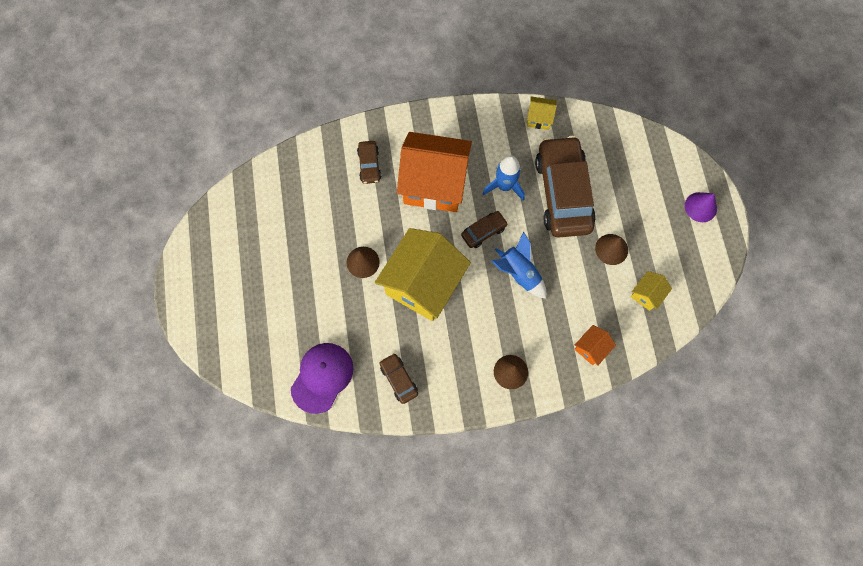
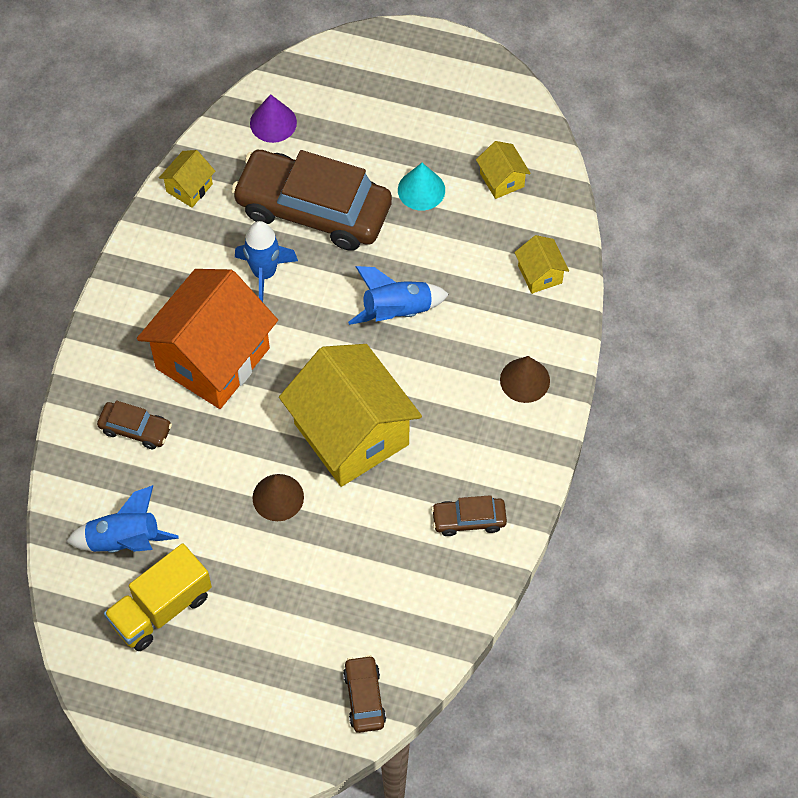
camera: 65 degrees left, 10 degrees down
(266, 231) = (161, 608): none -> yellow truck
(298, 192) = (124, 540): none -> blue rocket
(322, 377) = (418, 616): purple cap -> none
(483, 231) = (316, 327): brown car -> brown car (364, 697)
(591, 348) = (540, 274): orange house -> yellow house
(611, 249) = (421, 190): brown cone -> turquoise cone
(700, 207) = (418, 65): purple cone -> purple cone (273, 122)

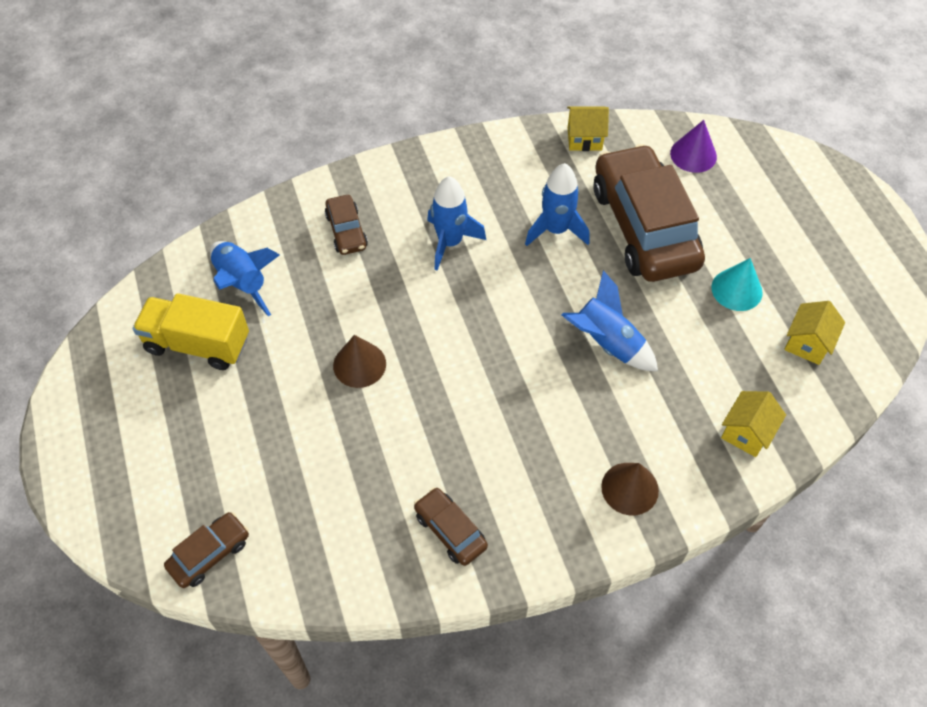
camera: 55 degrees right, 5 degrees down
(212, 358) = (450, 242): orange house -> blue rocket
(351, 434) = (461, 382): yellow house -> none

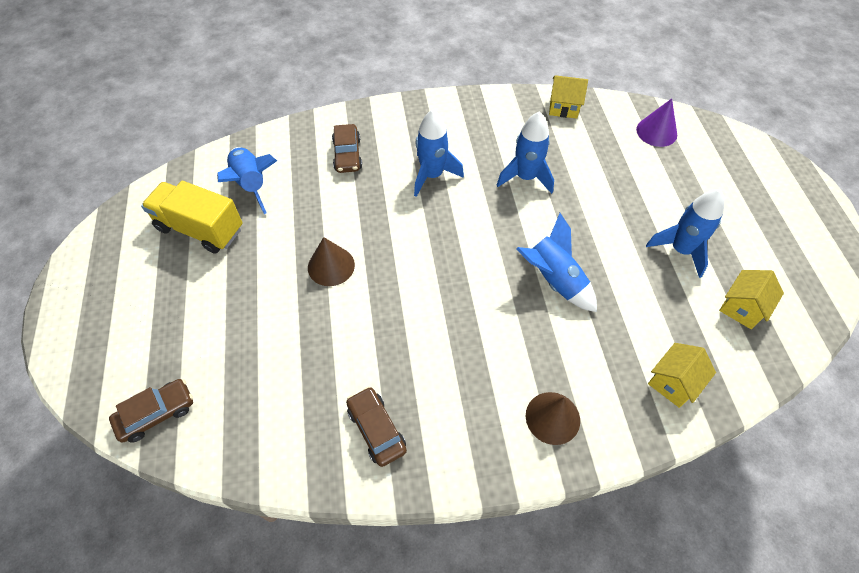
camera: 10 degrees right, 0 degrees up
(644, 227) = (603, 185): brown car -> none
(736, 289) = (680, 250): turquoise cone -> blue rocket

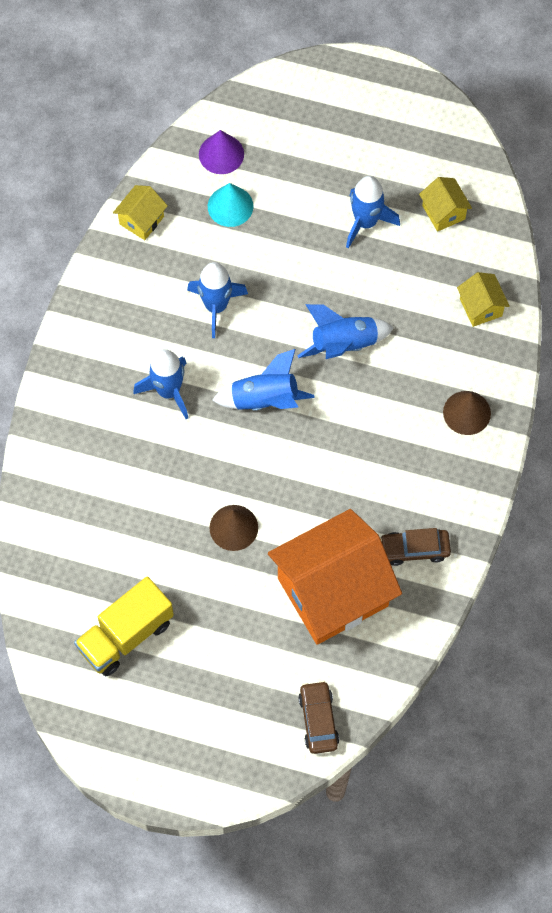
camera: 65 degrees left, 10 degrees up
(251, 184) = (89, 569): blue rocket -> blue rocket (264, 399)
(299, 371) = (333, 592): none -> orange house
(347, 155) = (96, 461): brown car -> none
(618, 153) = (230, 206): none -> turquoise cone

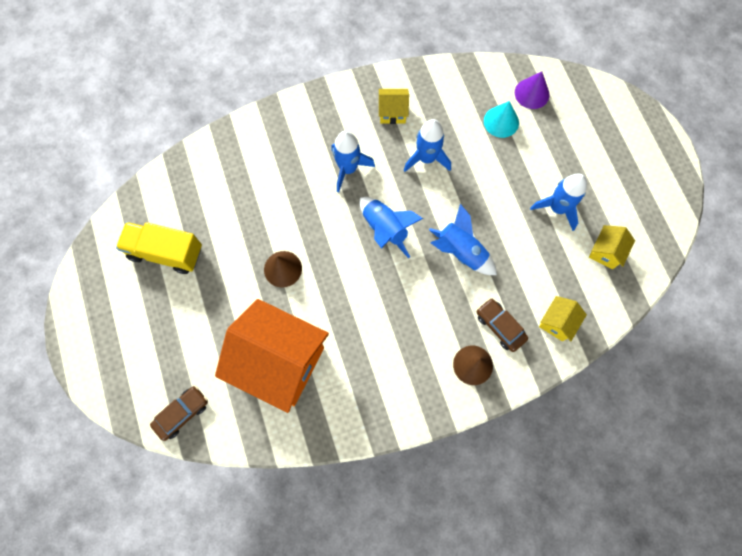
camera: 55 degrees right, 5 degrees up
(141, 220) = (450, 79): yellow house -> yellow house (392, 112)
(414, 549) = (347, 396): brown car -> brown car (500, 326)

